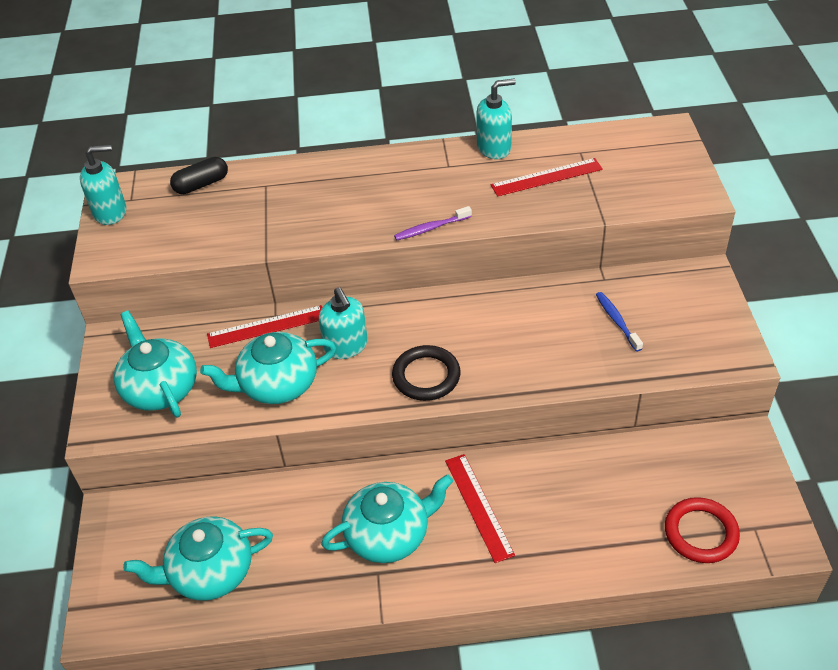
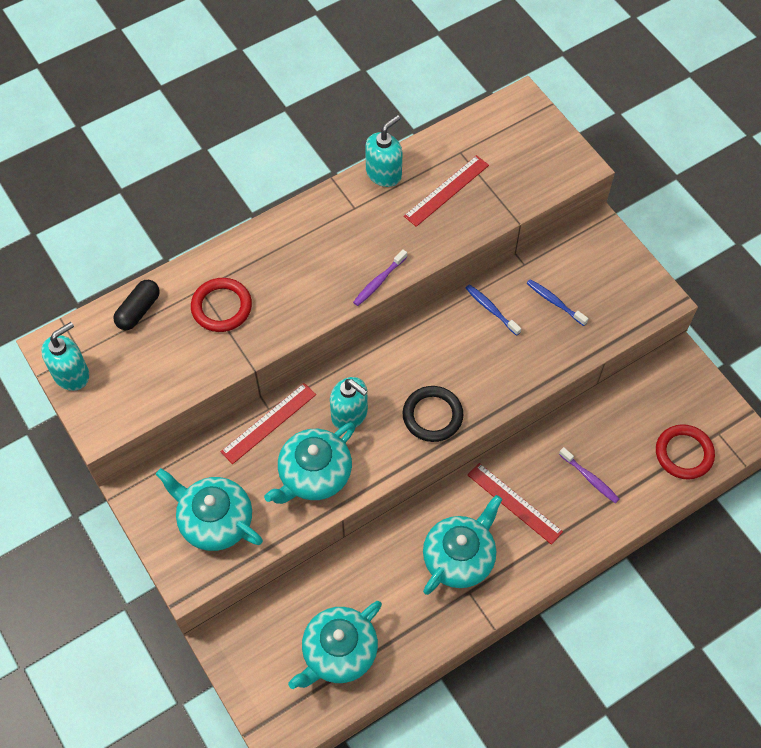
camera: 30 degrees left, 15 degrees up
(273, 204) = (221, 307): none -> red ring
(545, 306) = (491, 309): none -> blue toothbrush
(576, 515) = (590, 478): none -> purple toothbrush

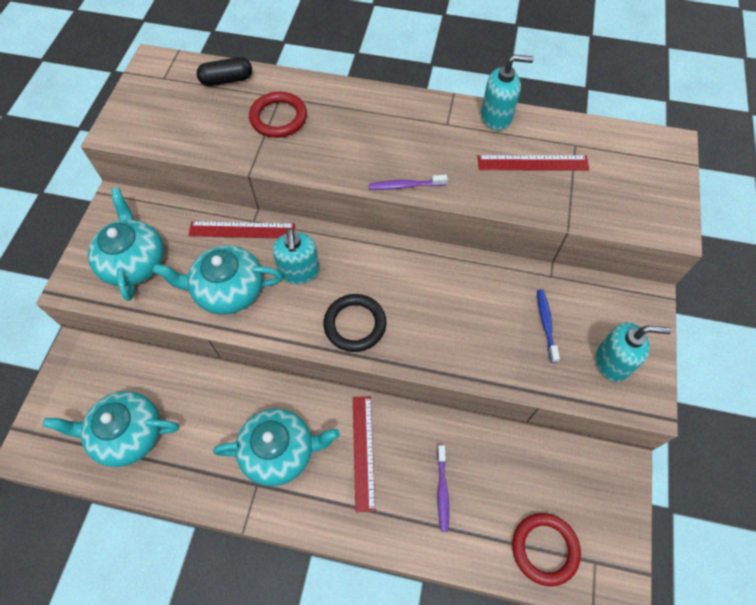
camera: 45 degrees right, 0 degrees up
(71, 374) = (142, 86): turquoise soap dispenser -> turquoise soap dispenser (612, 362)
(491, 309) = (487, 287): blue toothbrush -> none

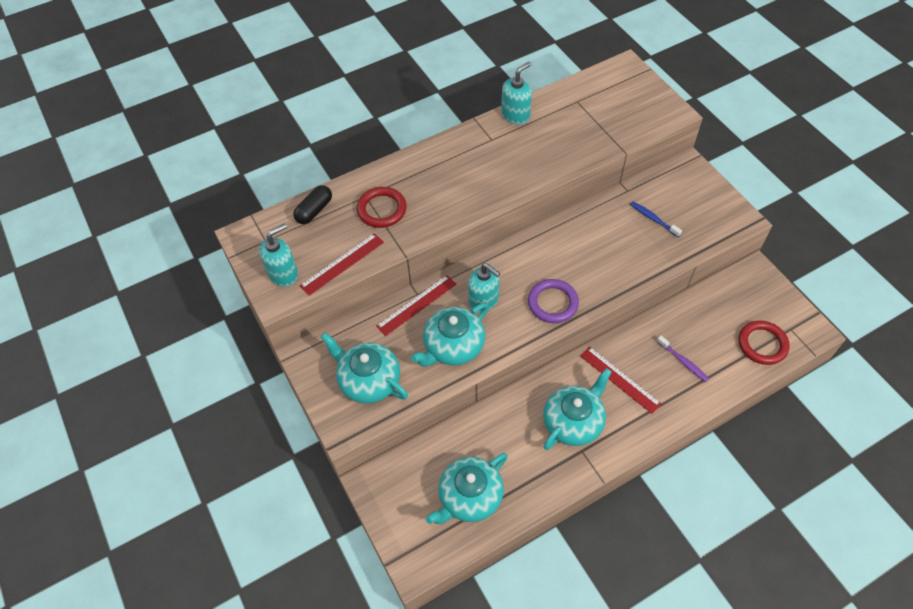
camera: 40 degrees left, 5 degrees down
(355, 324) = (552, 303): black ring -> purple ring
(405, 186) = (510, 193): purple toothbrush -> none
(532, 163) = (566, 128): red ruler -> red ruler (342, 264)
(612, 362) = (706, 212): turquoise soap dispenser -> turquoise soap dispenser (283, 274)

